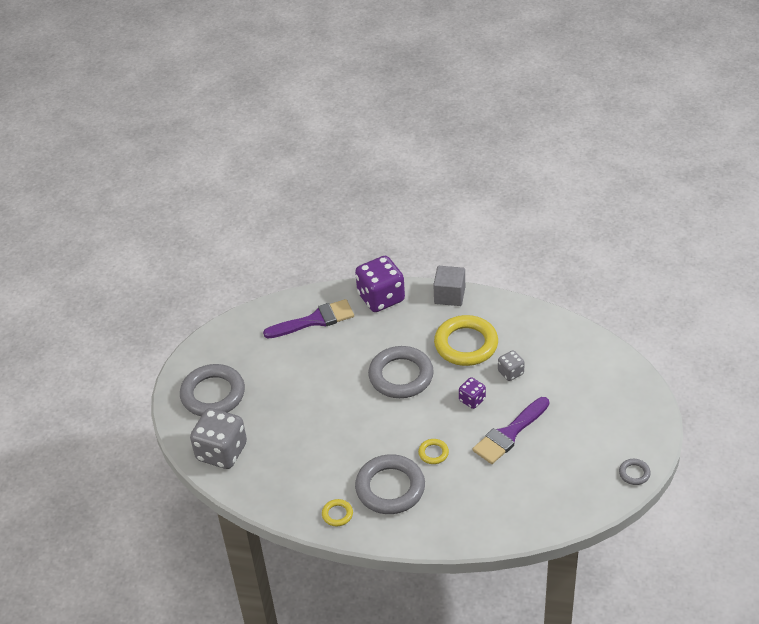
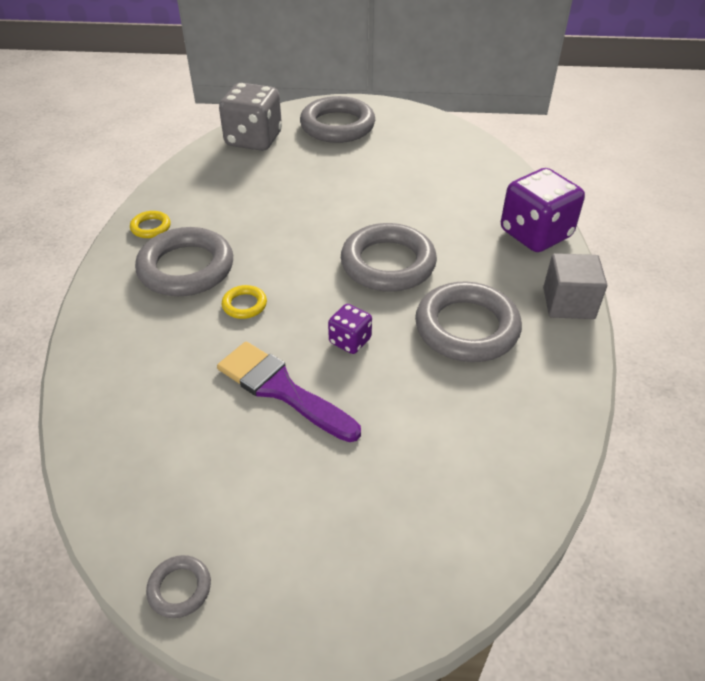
camera: 80 degrees right, 0 degrees up
(315, 320) = (473, 182): purple brush -> none
(466, 344) = (466, 328): yellow ring -> grey ring
(510, 372) = (416, 386): grey dice -> none

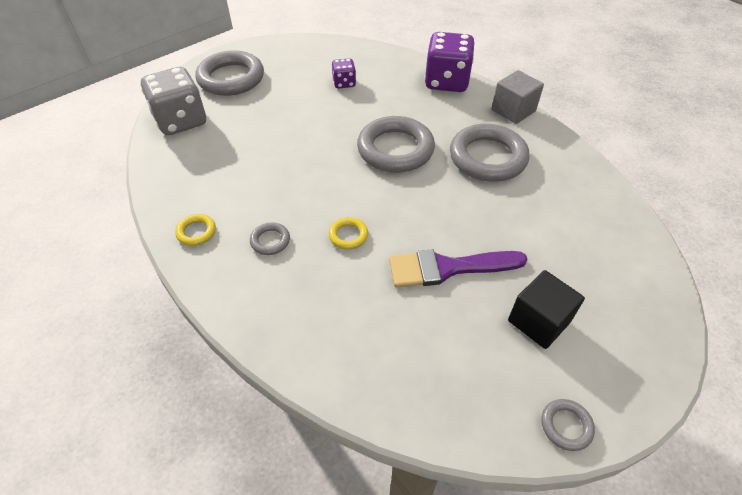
camera: 45 degrees left, 5 degrees up
(186, 268) = (270, 241): grey ring -> grey ring, size x0.44
(288, 494) = (538, 321): none -> black cube
(350, 341) = (442, 210): purple dice -> purple dice (344, 83)

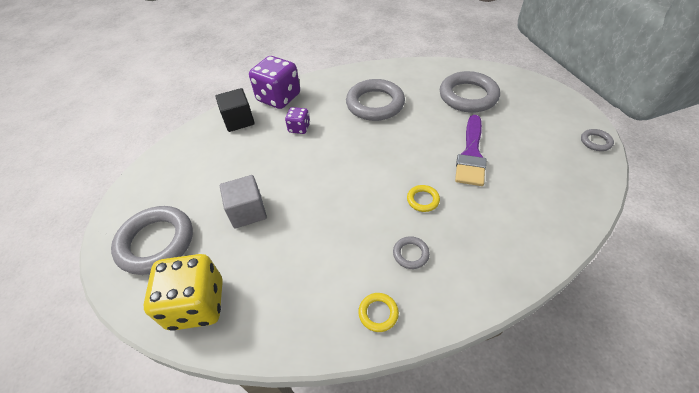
camera: 65 degrees left, 0 degrees up
(181, 121) = (197, 304): grey dice -> yellow dice
(344, 83) = (234, 156): purple dice -> purple dice (299, 128)
(395, 149) = (340, 147): grey ring -> grey ring (468, 96)
(513, 110) = (334, 77): grey cube -> grey cube (247, 211)
(538, 321) = (523, 128): black cube -> black cube (239, 120)

